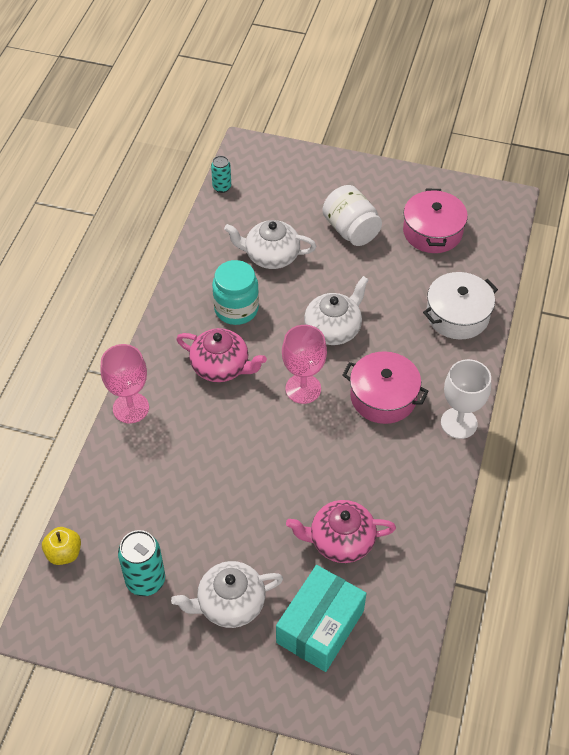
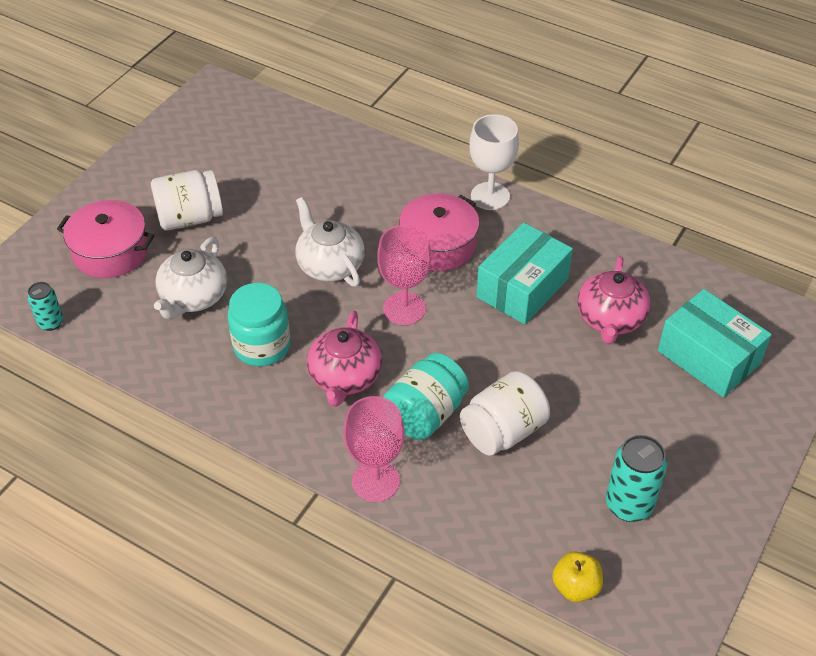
camera: 75 degrees left, 5 degrees down
(196, 480) = (503, 431): none -> white jar
(200, 425) = (425, 414): none -> turquoise jar
(221, 366) = (345, 377): pink teapot -> pink teapot turned 150 degrees clockwise
(230, 603) = (671, 429): white teapot -> none
(354, 467) = (522, 288): none -> turquoise box
(432, 232) = (228, 154): pink pot -> pink pot (110, 252)
(457, 315) = (352, 163): white pot -> none

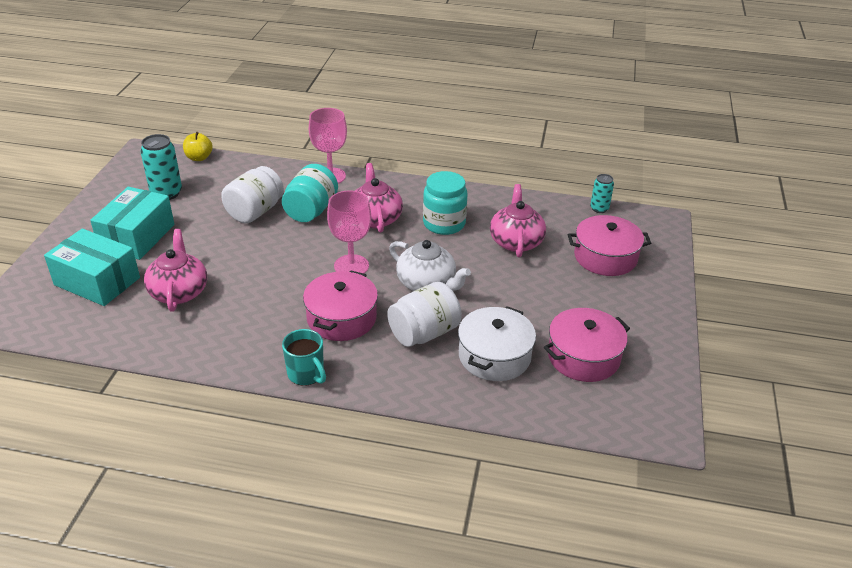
camera: 160 degrees right, 10 degrees down
(190, 218) = (568, 294): white jar -> white jar (424, 333)
(193, 297) = (516, 241): white teapot -> pink teapot
(228, 155) = (583, 357): none -> pink pot
(308, 174) = (494, 356): none -> white pot
(490, 196) = (306, 374): white goblet -> turquoise mug
(522, 288) = (258, 299): turquoise box -> turquoise box (137, 237)

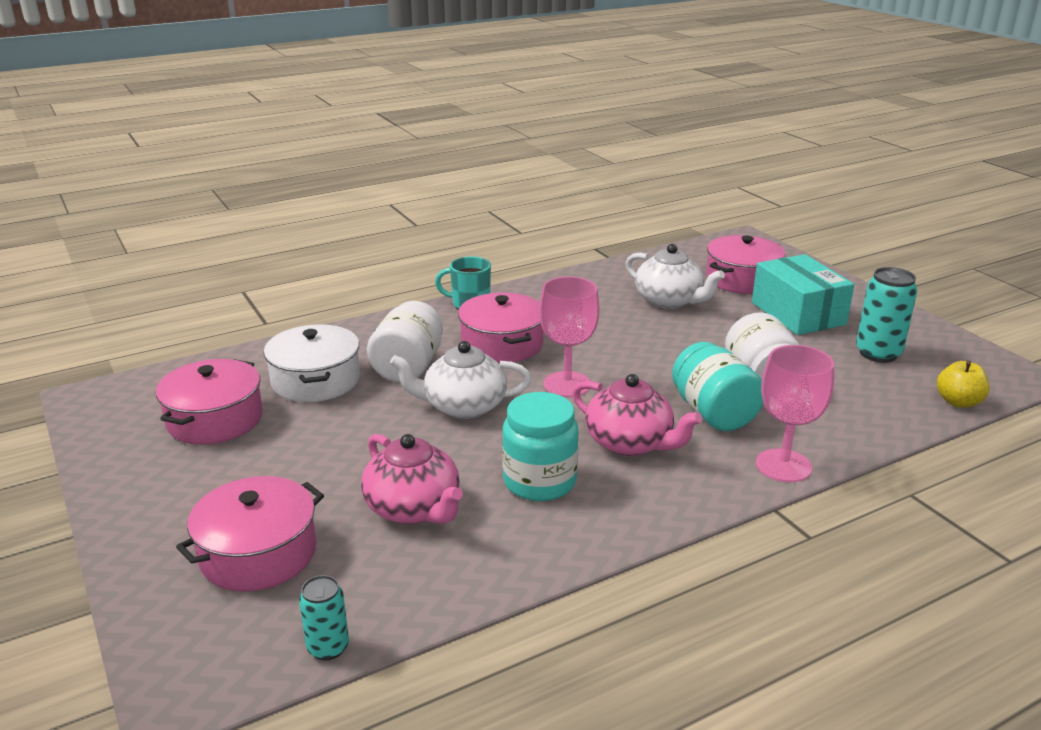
camera: 140 degrees right, 10 degrees down
(97, 281) = (742, 279): turquoise box -> pink pot
(179, 292) = (669, 301): pink teapot -> white teapot

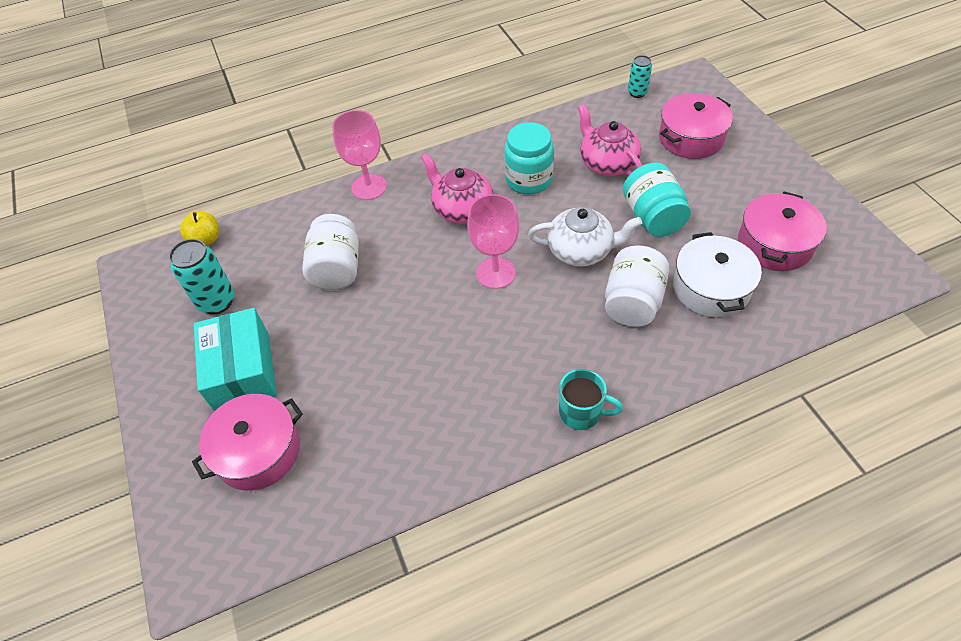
camera: 170 degrees left, 25 degrees up
(502, 344) = (547, 333): pink pot -> none
(669, 301) = (361, 406): white teapot -> none
(713, 413) = (392, 235): turquoise jar -> turquoise jar (652, 217)

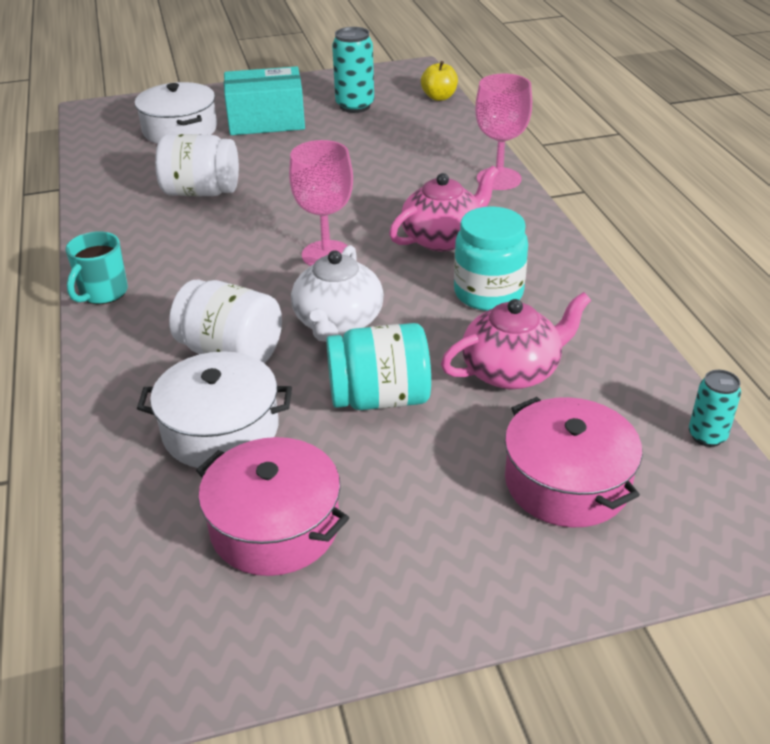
camera: 95 degrees right, 15 degrees down
(258, 451) = (180, 130): pink pot -> white pot
(337, 269) = (373, 161): white jar -> white jar (201, 192)

